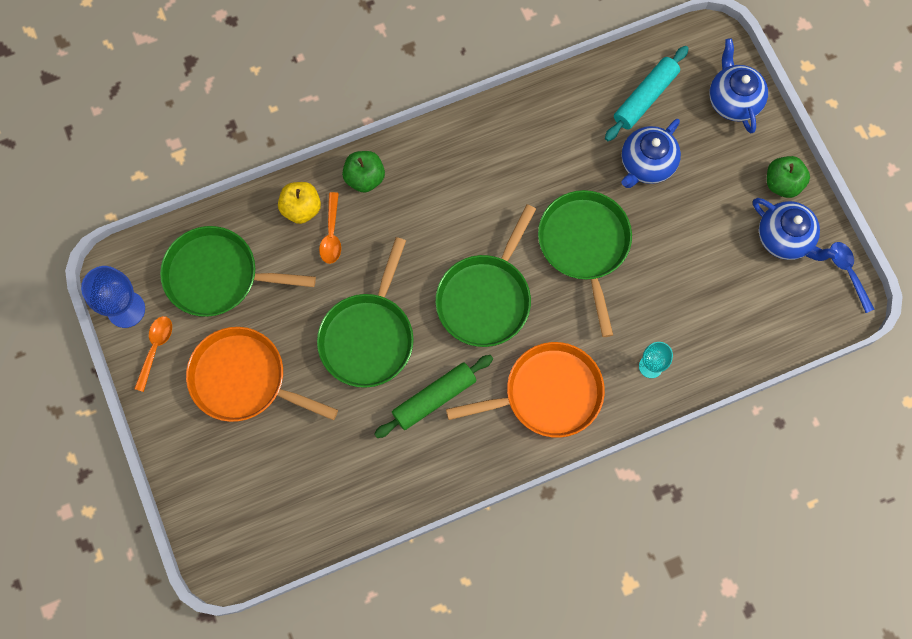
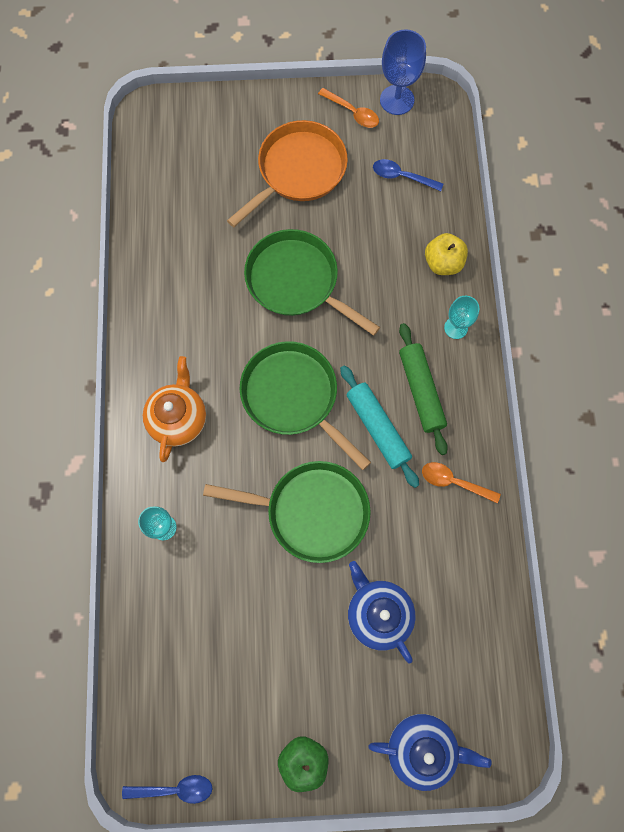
camera: 110 degrees right, 0 degrees up
(217, 276) = (401, 177): green pan -> blue spoon
(331, 234) = (408, 281): orange spoon -> orange spoon (453, 482)
(365, 178) = (456, 328): green apple -> turquoise goblet
(434, 398) = (217, 318): green rolling pin -> green rolling pin (421, 391)
(547, 393) = (178, 418): orange pan -> orange teapot
(645, 98) = (456, 644): turquoise rolling pin -> turquoise rolling pin (377, 428)
(785, 238) = (240, 732): blue teapot -> none

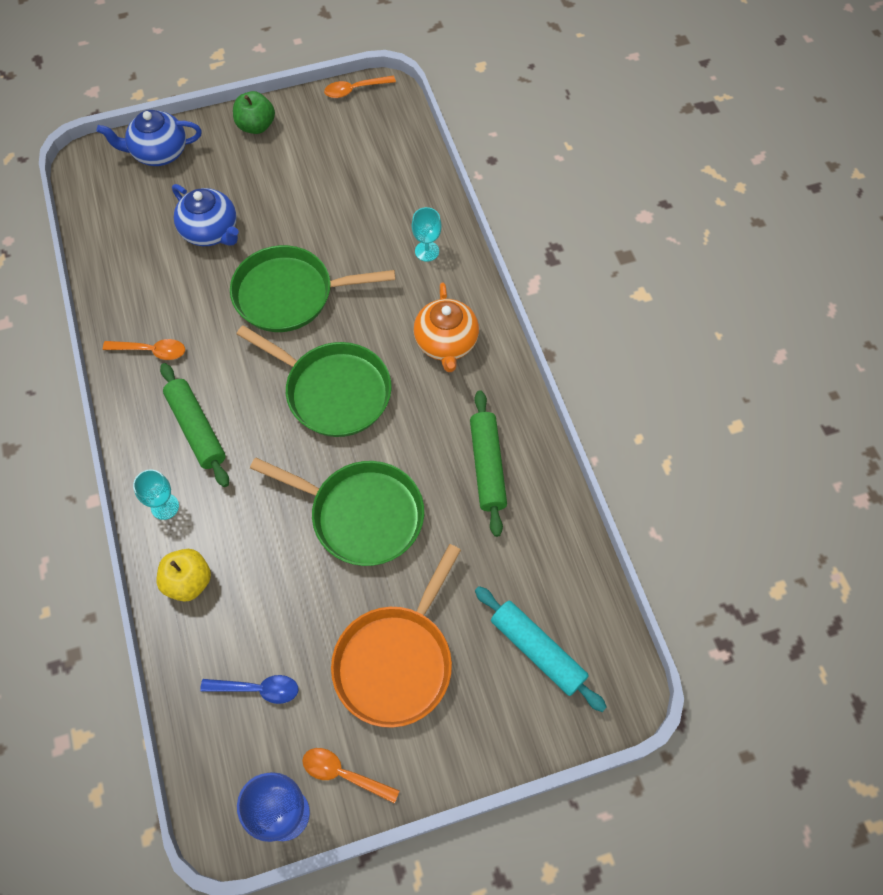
camera: 165 degrees right, 10 degrees down
(175, 788) = (354, 90): blue spoon -> orange spoon
(182, 295) = (487, 466): none -> green rolling pin
(377, 428) = (238, 382): turquoise rolling pin -> turquoise rolling pin (537, 650)

